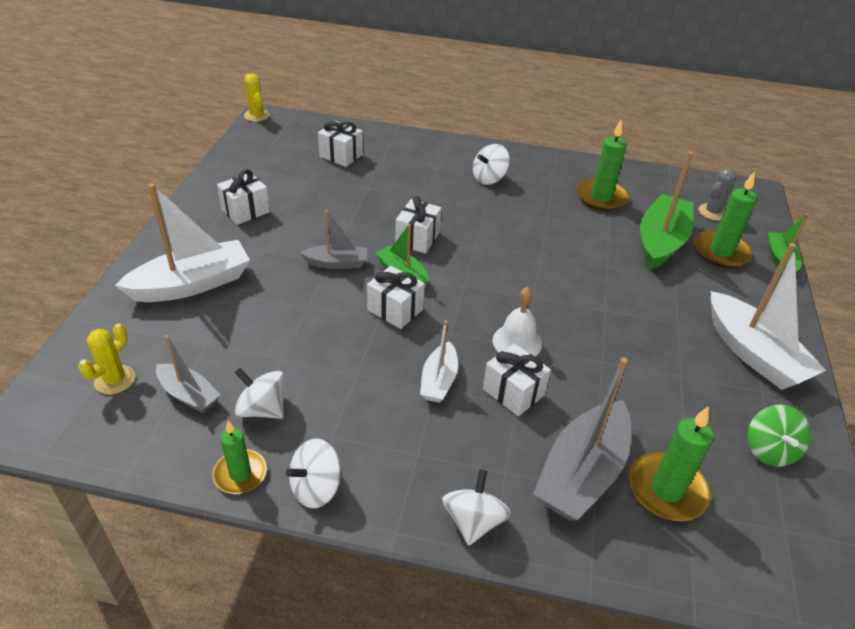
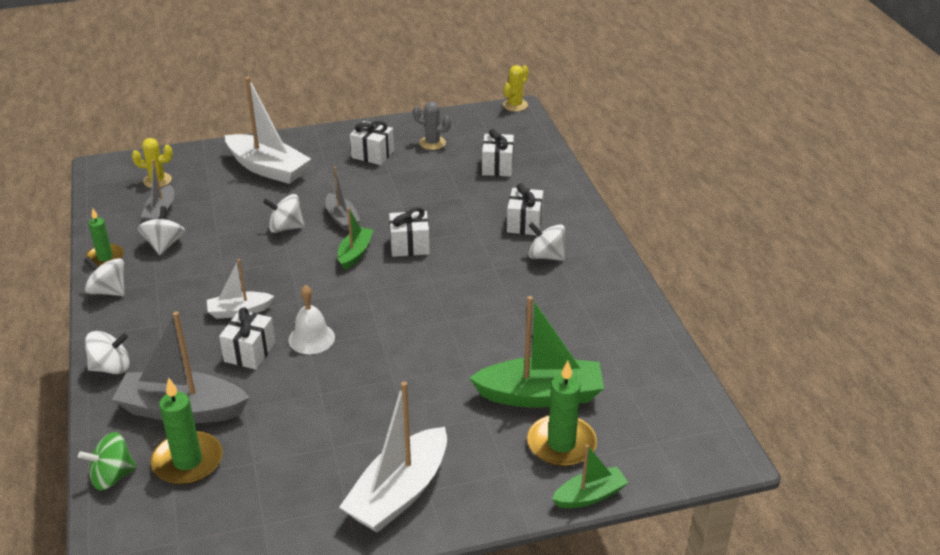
camera: 65 degrees right, 5 degrees down
(317, 304) = (286, 227): none -> white spinning top
(395, 310) = (306, 265): white gift -> white gift (524, 223)
(601, 197) = (585, 336): green candle -> none
(712, 212) = (639, 425): grey cactus -> grey cactus (432, 143)
(769, 450) = (268, 520): green spinning top -> green spinning top (112, 476)

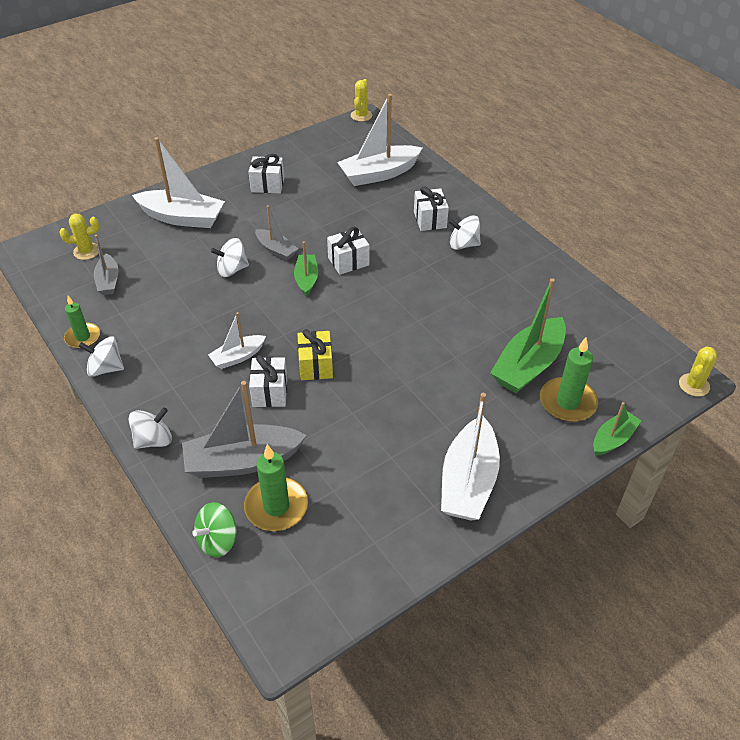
camera: 20 degrees left, 10 degrees up
(164, 244) = (131, 311): white spinning top -> none
(311, 338) = (315, 365): white bell -> yellow gift
(432, 143) = (312, 164): grey cactus -> none
(497, 166) = (379, 174): white gift -> white boat
(540, 395) = (528, 365): green boat -> green boat turned 150 degrees clockwise
(725, 465) = (694, 385): none -> yellow cactus

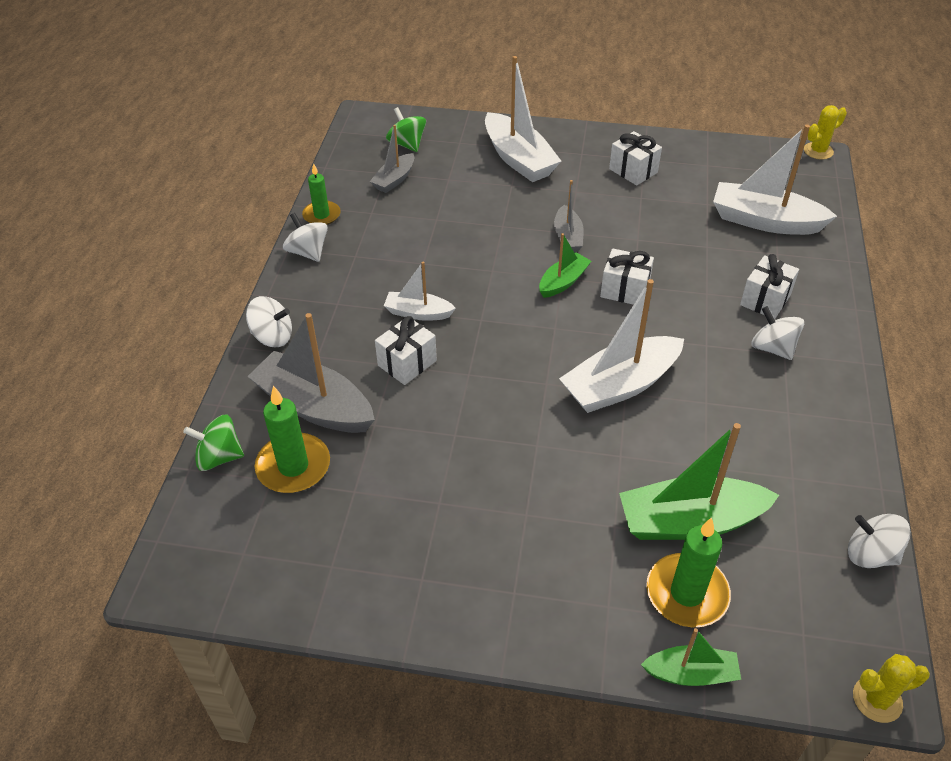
camera: 45 degrees right, 0 degrees up
(86, 251) = (407, 144): yellow cactus -> green spinning top
(232, 269) = (506, 231): white spinning top -> white spinning top (870, 554)
(315, 365) = (474, 367): yellow gift -> none
(468, 481) = (481, 585): white boat -> white boat (620, 385)

